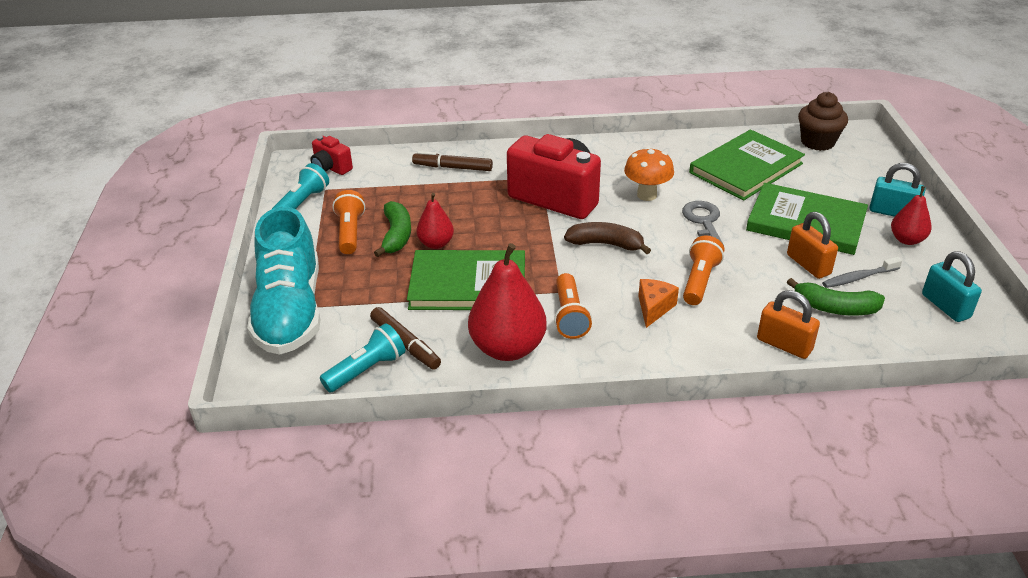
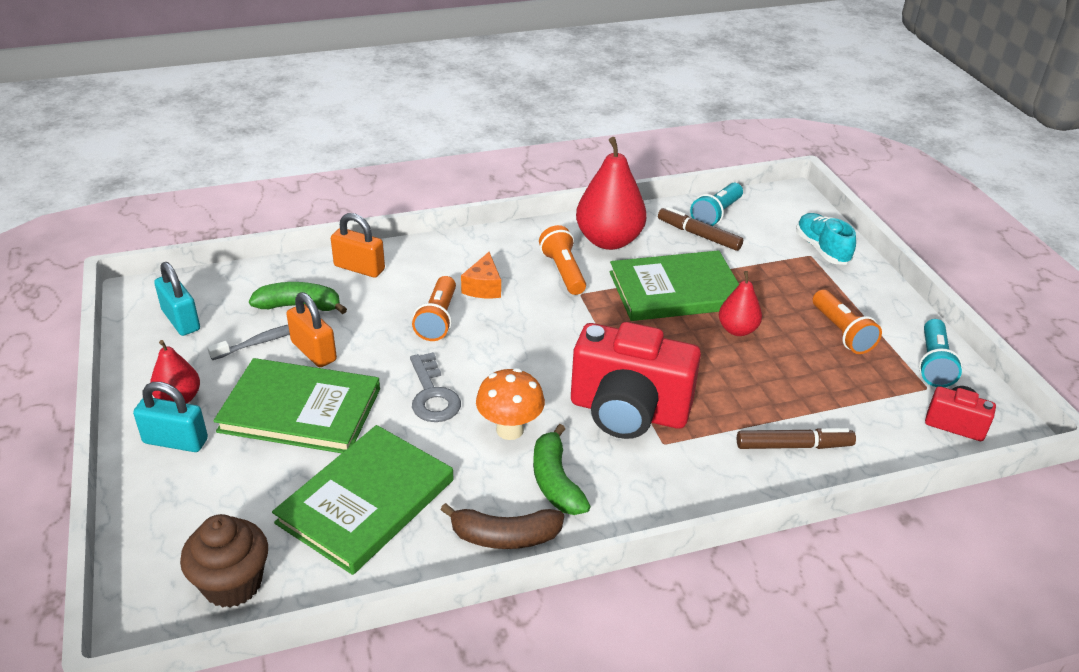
camera: 165 degrees right, 0 degrees up
(290, 311) = (822, 249): turquoise shoe -> turquoise shoe, size x0.52
(396, 235) = (787, 334): green banana -> green banana (555, 482)
(606, 244) = (547, 351): brown banana -> brown banana (505, 537)

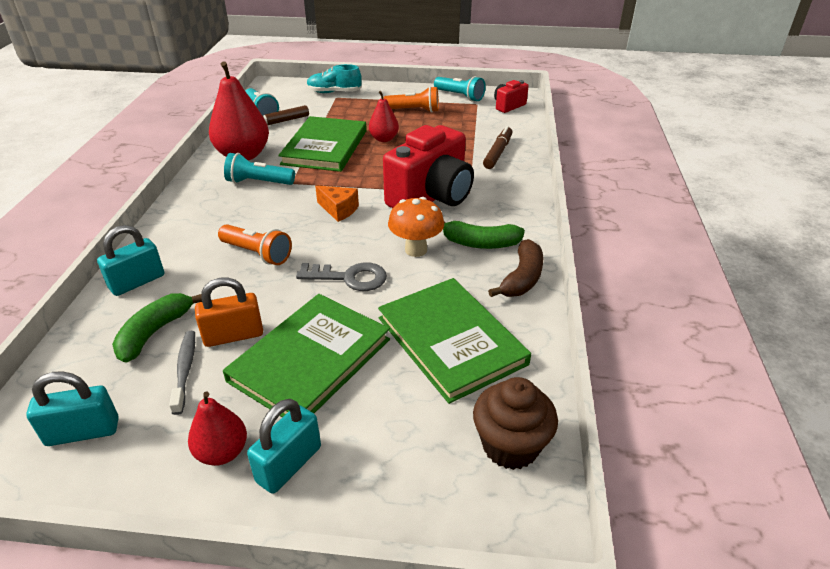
camera: 65 degrees left, 0 degrees up
(359, 268) = (137, 282): orange padlock -> turquoise padlock
(483, 287) = (239, 222): orange cheese -> orange cheese (339, 210)
(563, 271) = (259, 182): orange flashlight -> turquoise flashlight

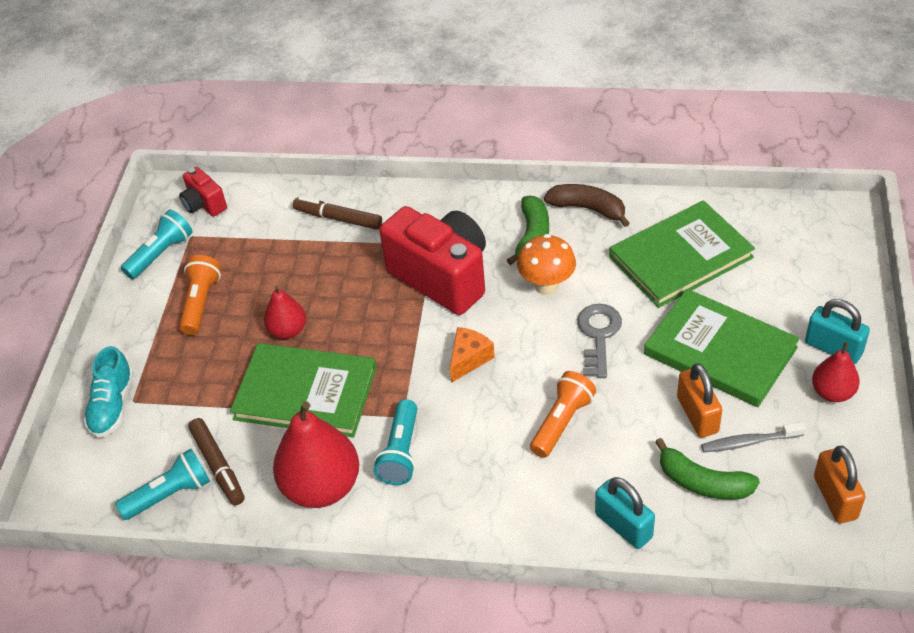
camera: 85 degrees left, 10 degrees up
(83, 432) = (835, 498): turquoise padlock -> orange padlock
(510, 446) = (787, 224): brown cupcake -> none

